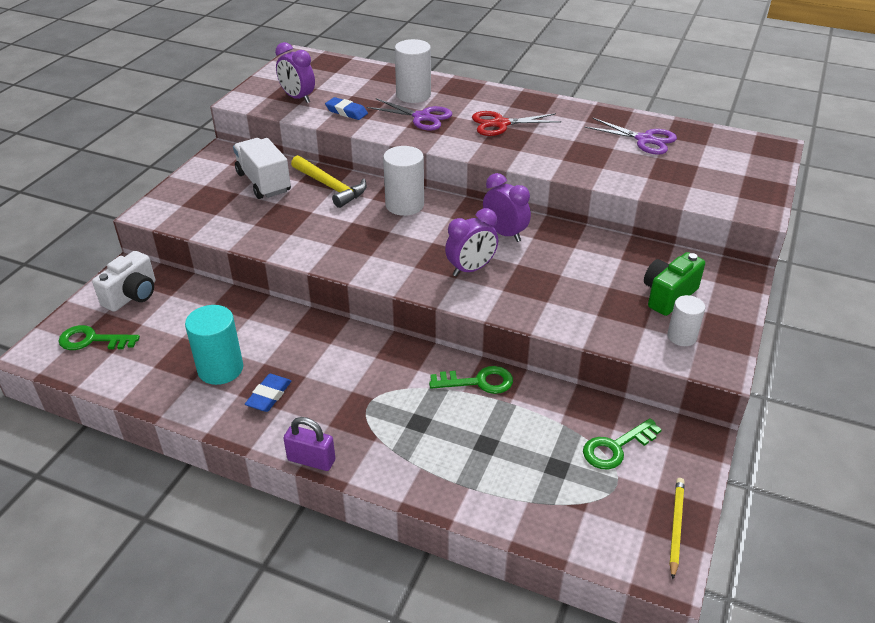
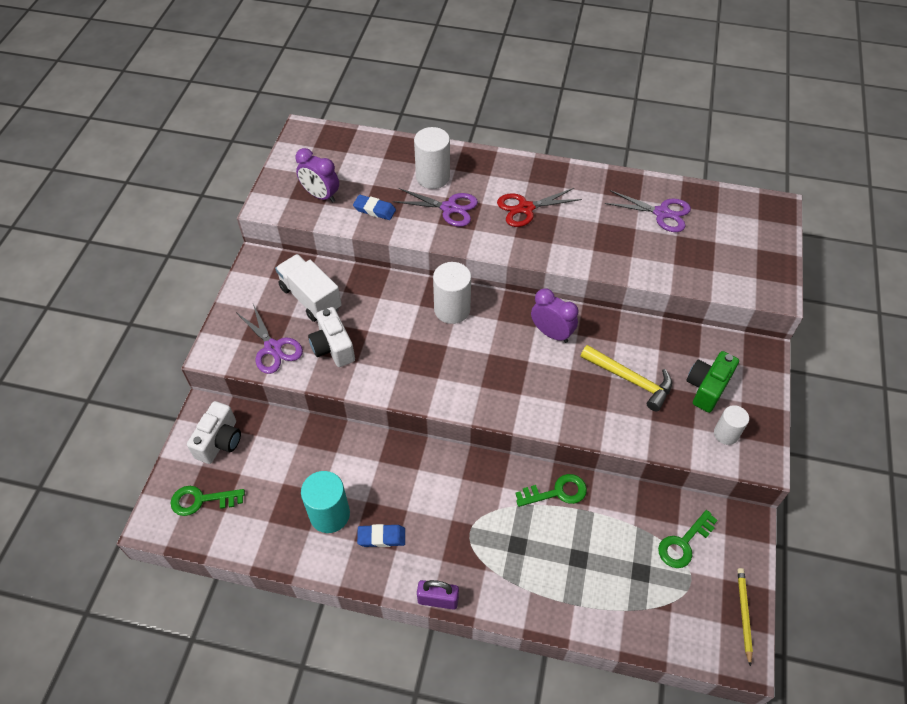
camera: 10 degrees left, 15 degrees up
(210, 215) = (273, 348): none -> purple scissors
(269, 396) = (381, 537): blue eraser -> blue eraser turned 75 degrees clockwise
(271, 220) = (333, 347): none -> white camera
(330, 186) = (376, 295): yellow hammer -> yellow hammer (630, 379)
(471, 269) = (531, 382): purple clock -> none

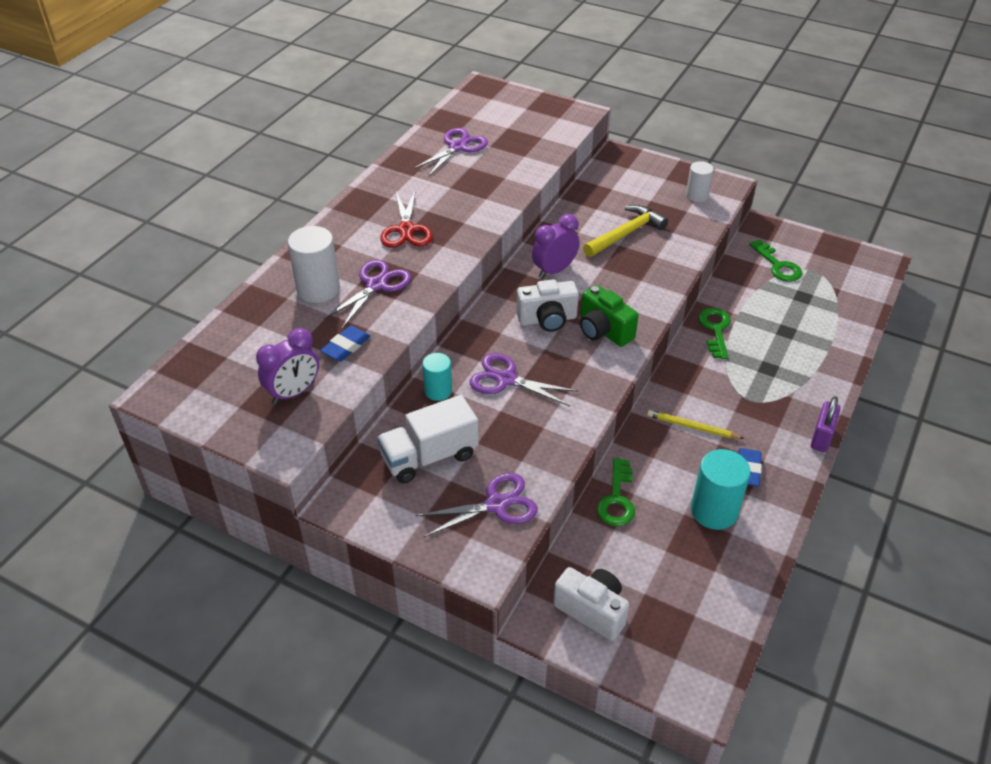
camera: 75 degrees left, 10 degrees down
(201, 500) = (675, 639): green key -> green key (617, 499)
(333, 347) = (515, 445): white camera -> white camera (547, 319)
(378, 287) = (438, 391): none -> turquoise cylinder
(403, 326) = (505, 379): none -> purple scissors
(452, 309) = (496, 335): white cylinder -> none
(707, 388) = (647, 193): green camera -> green camera (603, 331)
(744, 614) = (844, 250): yellow pencil -> yellow pencil (692, 427)

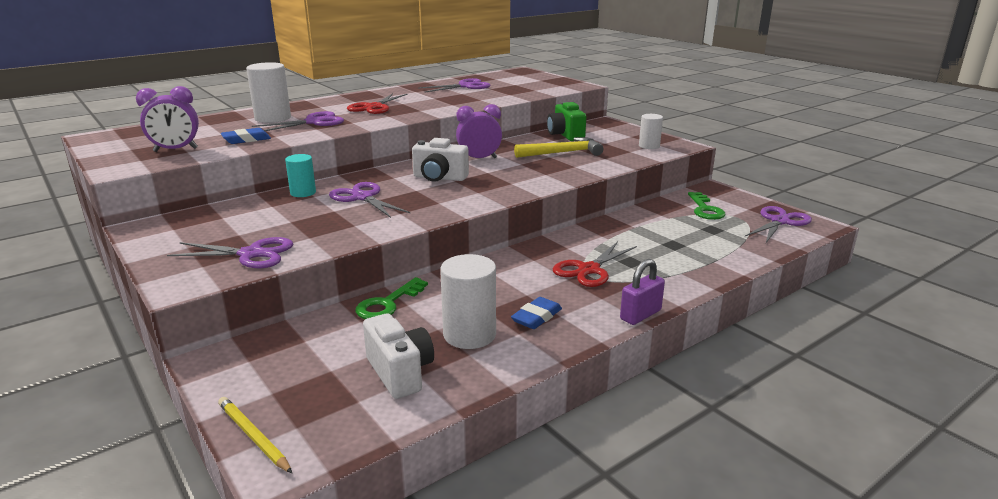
camera: 25 degrees right, 20 degrees down
(429, 456) = (243, 220): white truck -> none
(592, 610) = (267, 367): white camera -> white camera (400, 372)
(603, 331) = (478, 190): green camera -> green camera (565, 135)
(692, 427) = (514, 279): yellow pencil -> yellow pencil (254, 436)
(714, 511) = (469, 335): turquoise cylinder -> white cylinder
(715, 330) = (603, 231): green key -> none
(743, 392) = (589, 270): none -> red scissors
(848, 265) = (780, 221): none -> purple scissors

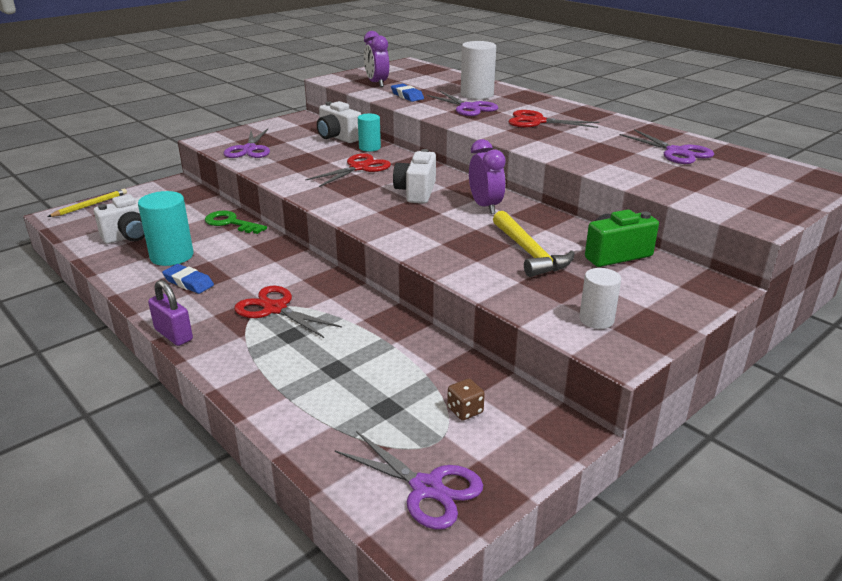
camera: 85 degrees right, 5 degrees up
(251, 207) = (338, 137): none -> white camera
(362, 197) = (359, 168): purple scissors -> red scissors
(469, 335) = (172, 256): white cylinder -> turquoise cylinder
(705, 209) = (465, 410): green key -> brown dice

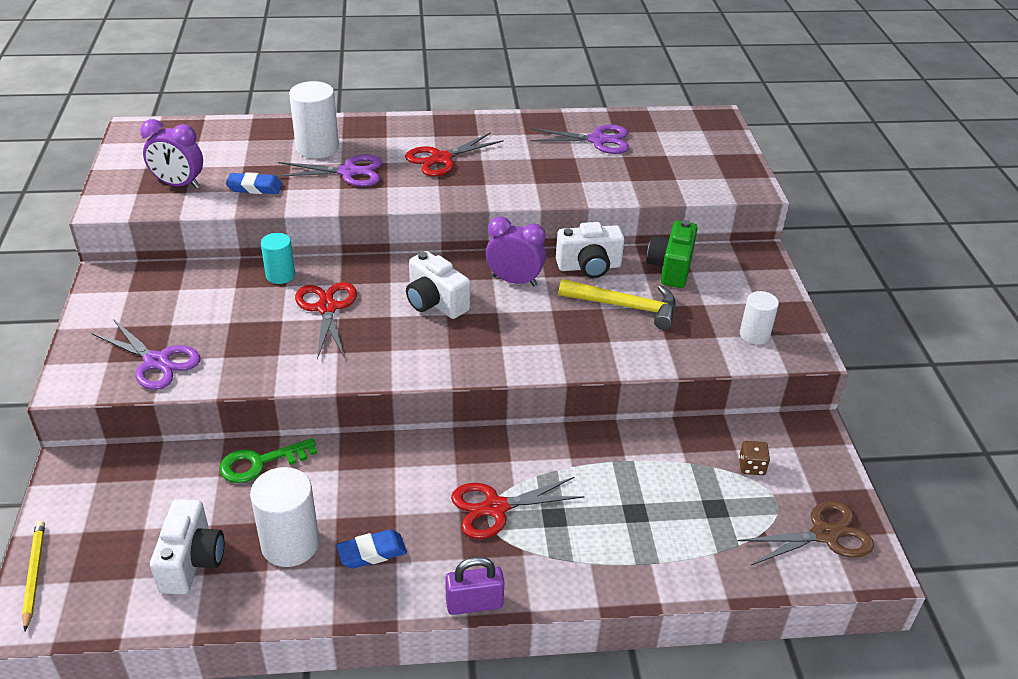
camera: 55 degrees left, 10 degrees up
(172, 256) = (290, 544): turquoise cylinder -> white cylinder
(338, 137) = (217, 281): white camera -> white camera (589, 267)
(427, 488) = (825, 534): purple scissors -> brown scissors

